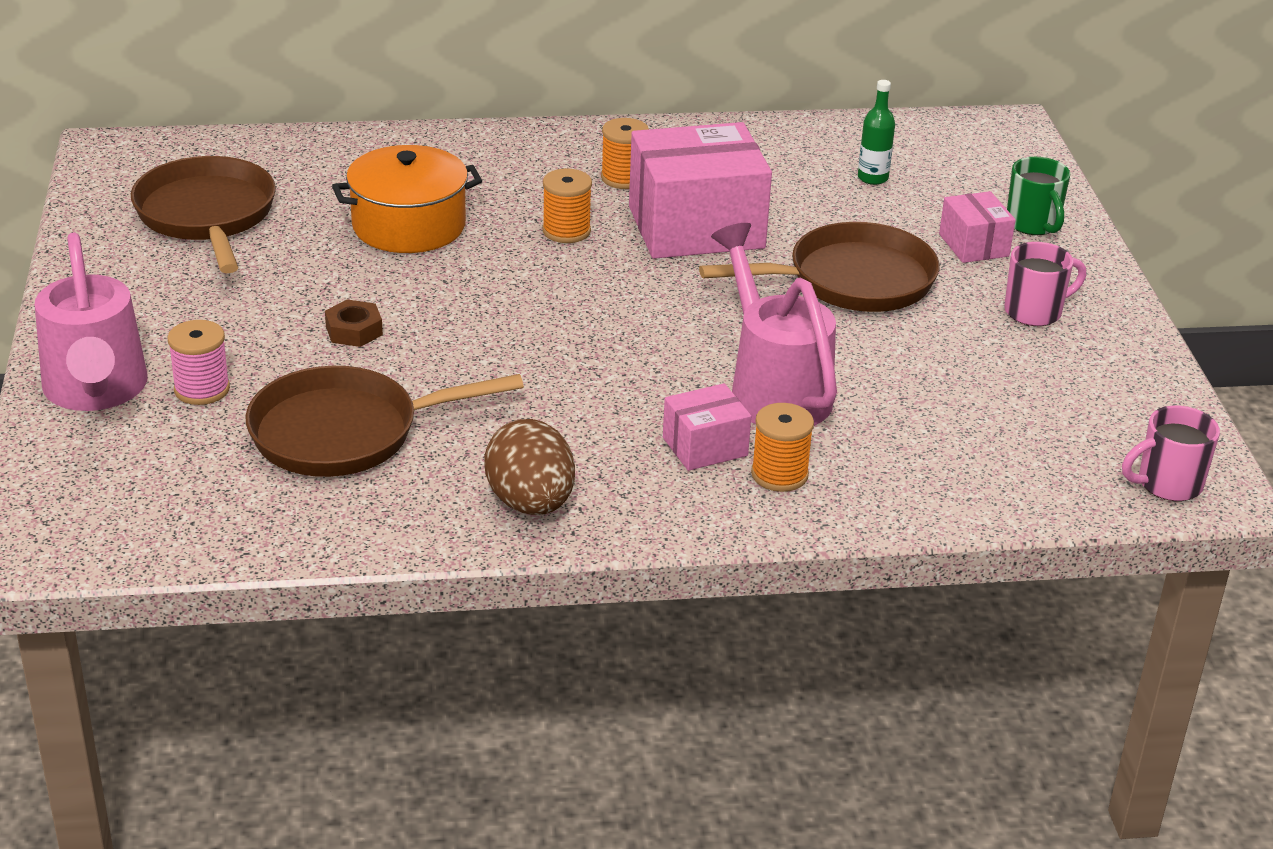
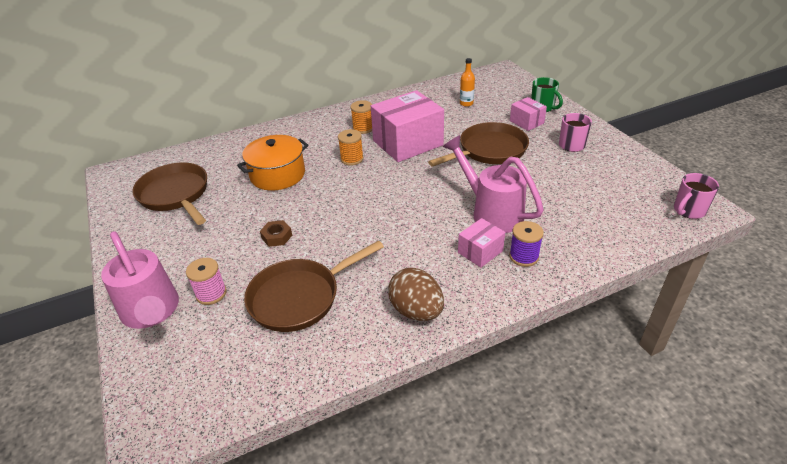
camera: 15 degrees left, 5 degrees up
(779, 474) = (523, 256): orange spool -> purple spool
(872, 178) = (466, 103): green bottle -> orange bottle

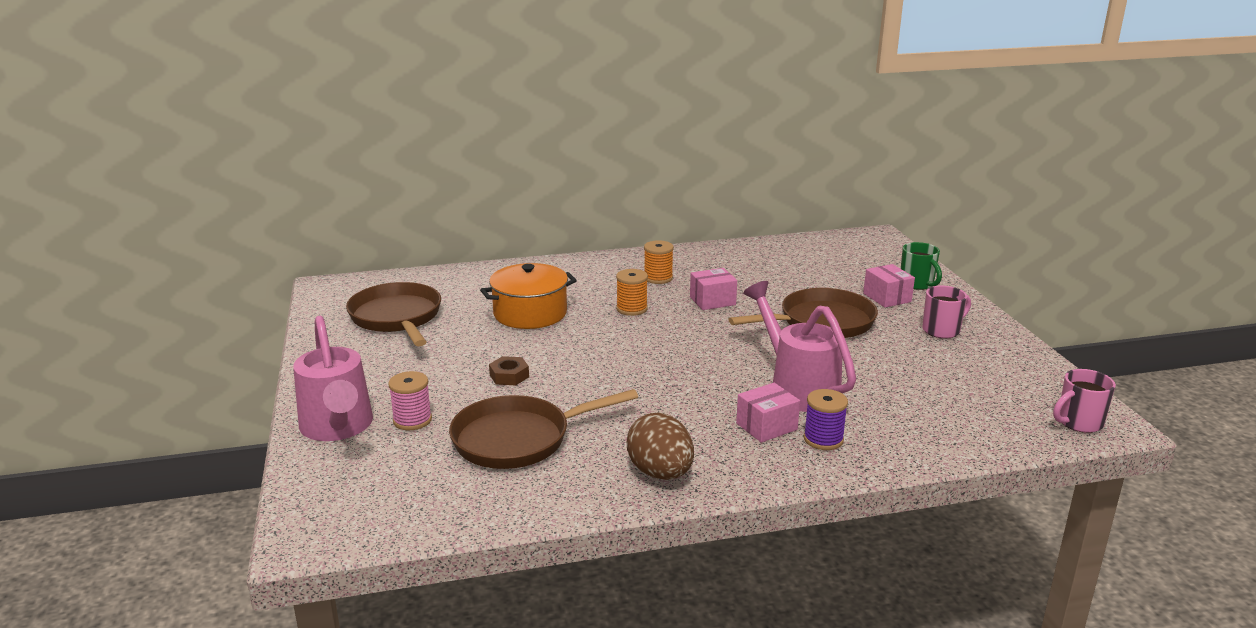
camera: 10 degrees right, 15 degrees down
(408, 143) = (712, 301): pink box -> pink box, size x0.49
(466, 103) = (809, 267): orange bottle -> none

